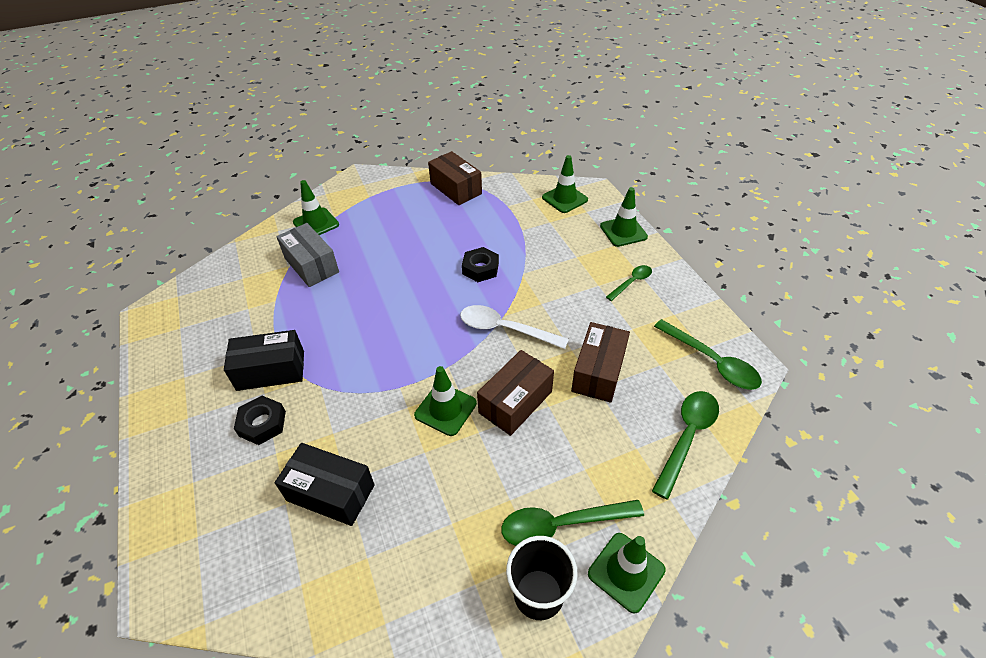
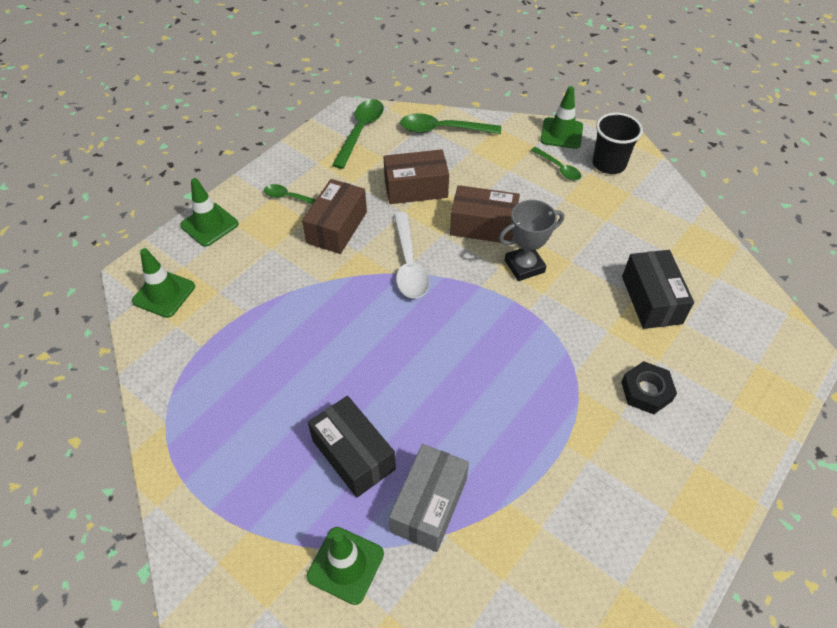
camera: 120 degrees left, 5 degrees up
(271, 370) = (594, 429): black box -> black box (353, 455)
(445, 409) = (524, 266): green traffic cone -> grey trophy
(456, 188) = (183, 422): brown box -> brown box (337, 227)
(480, 268) = (334, 320): black nut -> none
(561, 525) = (558, 168): green spoon -> green spoon, size x0.60

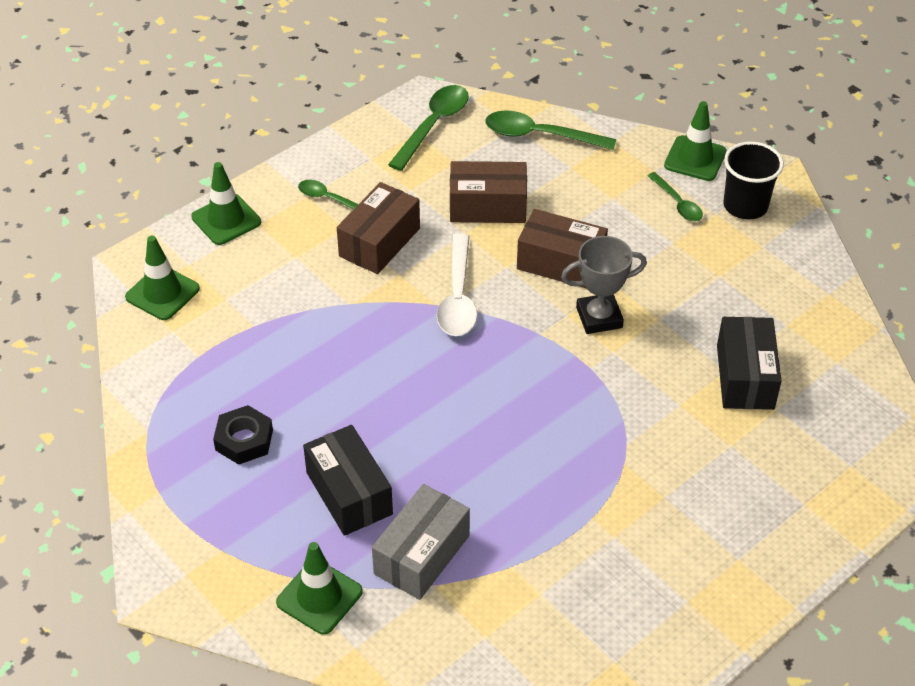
camera: 10 degrees right, 5 degrees down
(646, 391) = (704, 476): black nut -> black nut (244, 440)

